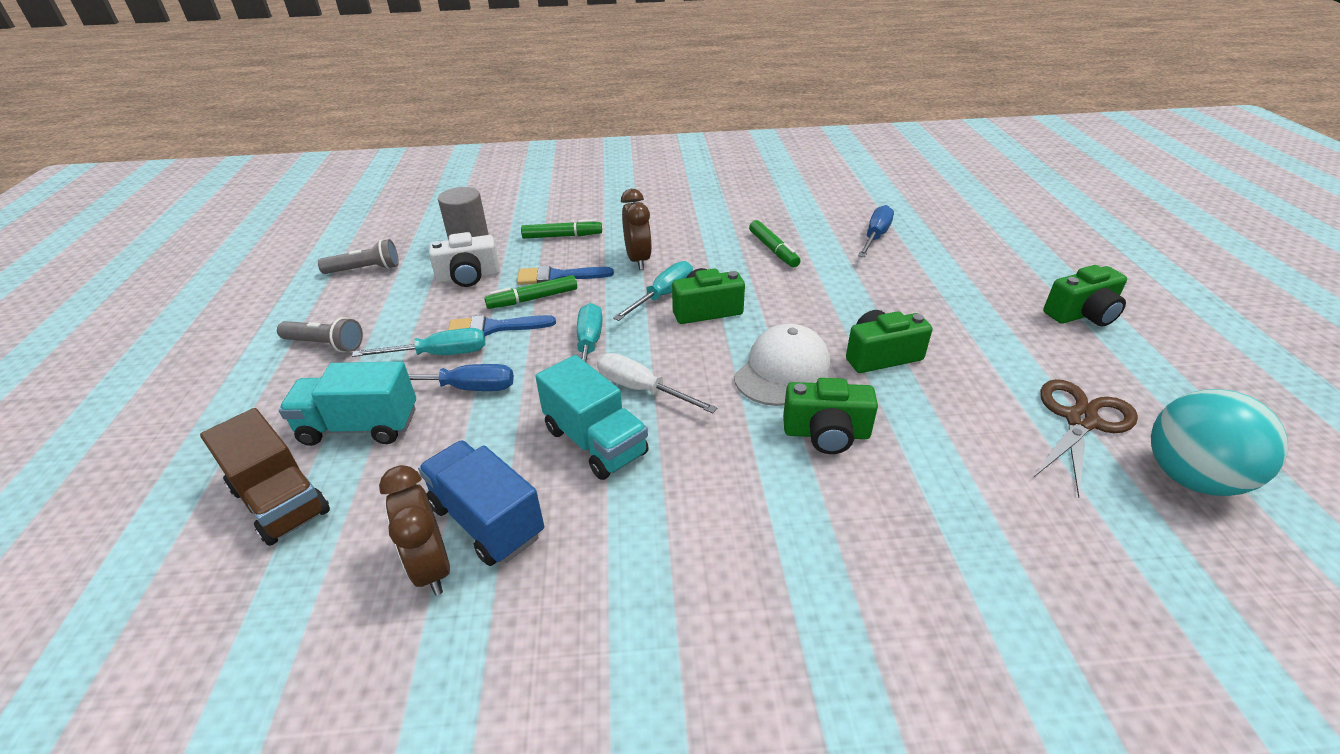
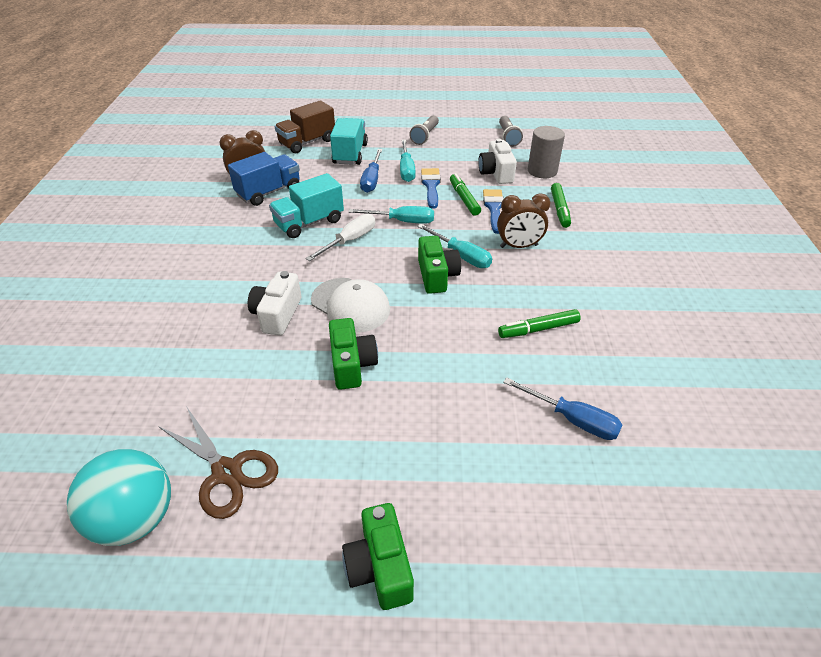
camera: 95 degrees right, 5 degrees up
(826, 433) = (277, 314): green camera -> white camera

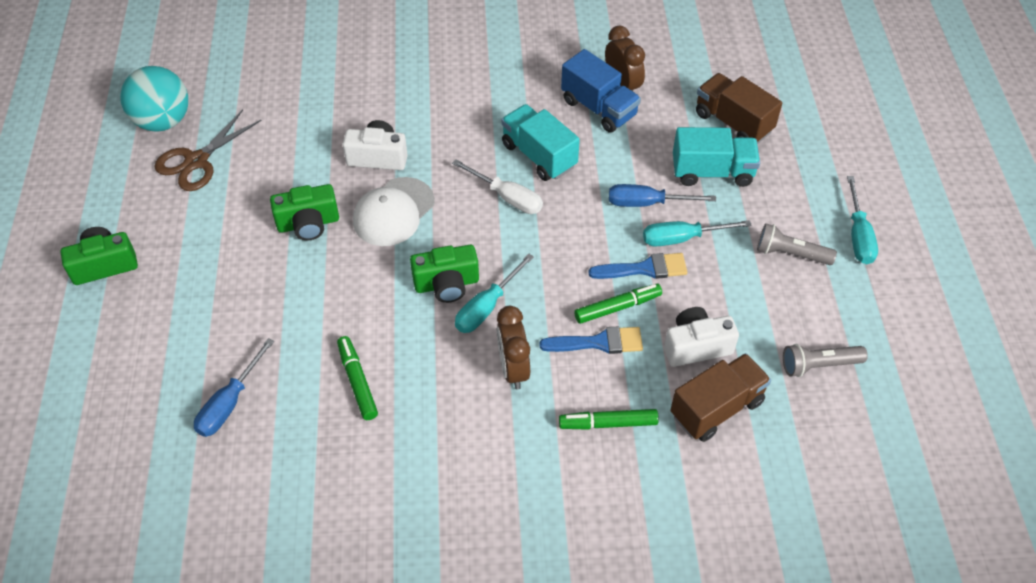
camera: 85 degrees right, 10 degrees up
(402, 221) = (554, 243): turquoise screwdriver -> turquoise screwdriver (858, 235)
(542, 171) = (716, 408): grey cylinder -> brown truck

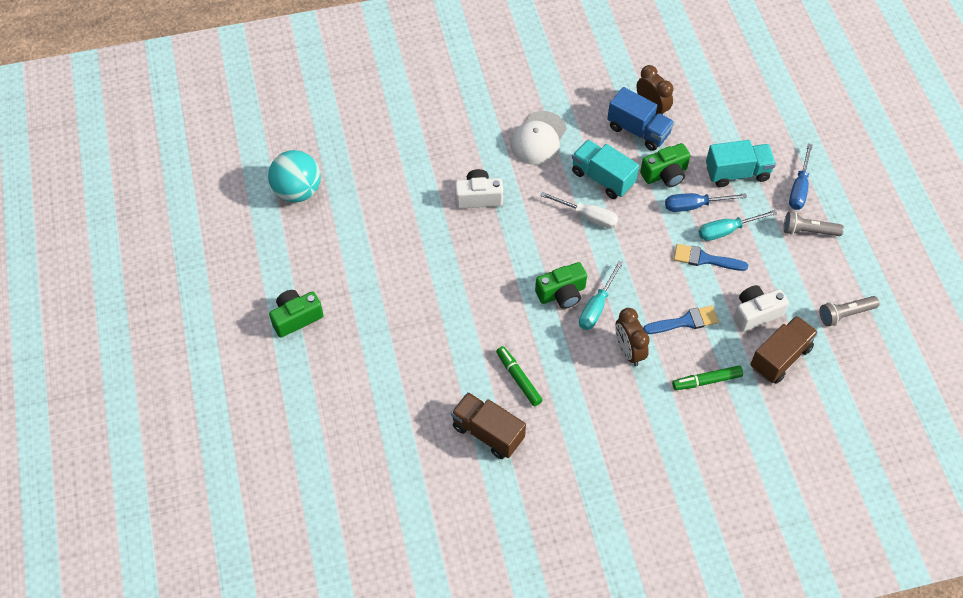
camera: 10 degrees left, 5 degrees up
(196, 161) = (337, 221): brown scissors -> none
(230, 403) = (430, 409): blue screwdriver -> blue screwdriver (799, 188)
(308, 224) = (442, 261): green camera -> green camera (665, 174)
(393, 212) = (504, 241): white cap -> white cap (538, 138)
(617, 307) = (692, 292): green marker -> none
(644, 269) = (705, 259): blue brush -> blue brush turned 150 degrees counterclockwise
(733, 122) = (744, 128): brown truck -> brown truck (488, 432)
(858, 235) = (855, 209): turquoise screwdriver -> none

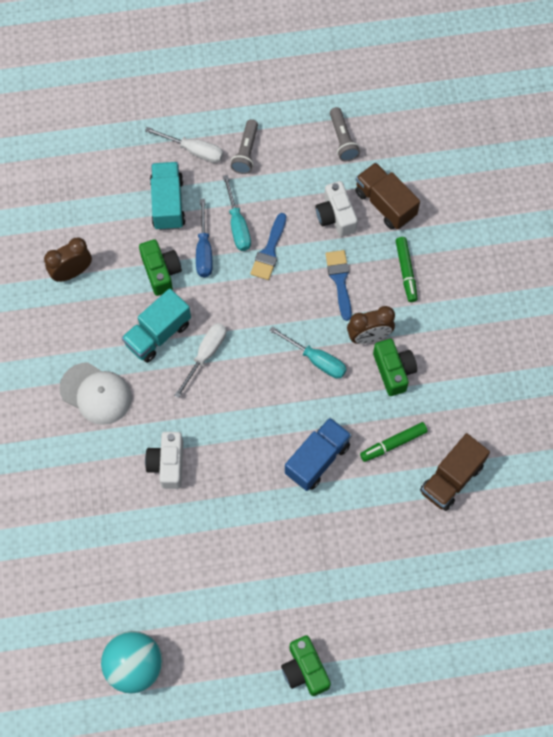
camera: 85 degrees left, 10 degrees up
(562, 293) = (298, 391): green camera -> green camera (393, 371)
(638, 131) = (100, 290): blue truck -> blue truck (317, 459)
(799, 188) = (194, 150): blue screwdriver -> white screwdriver

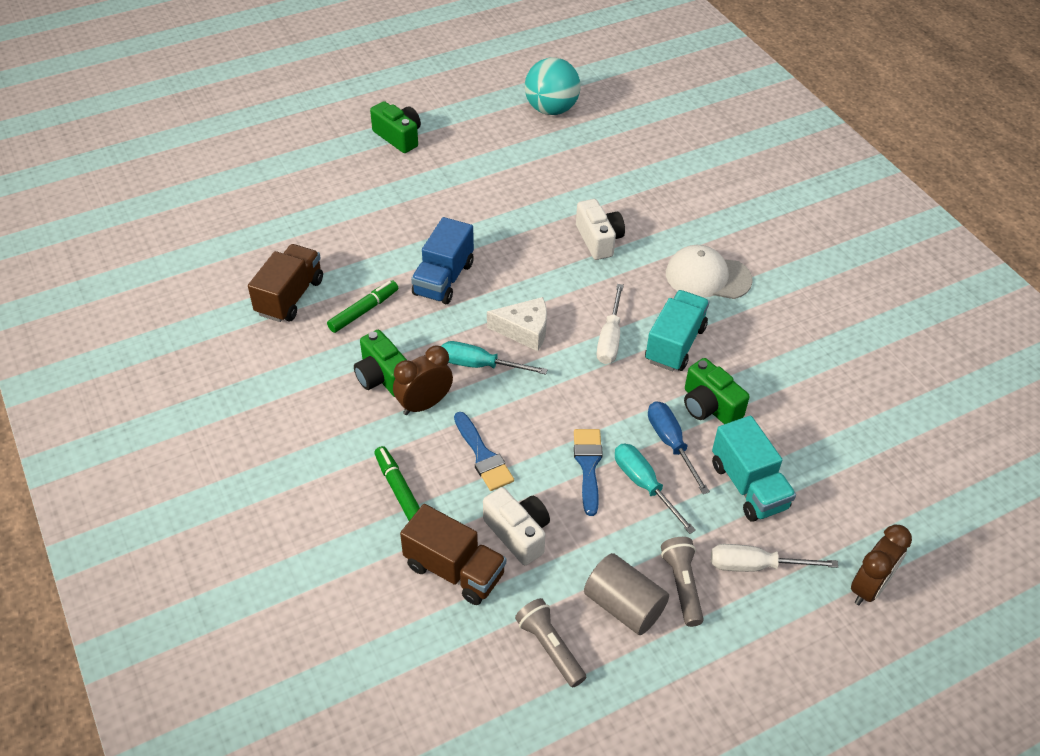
camera: 160 degrees right, 20 degrees down
(72, 272) = (812, 378): brown clock -> brown clock (869, 587)
(269, 383) = (524, 330): none -> white cheese
(288, 151) = (624, 606): none -> grey cylinder

